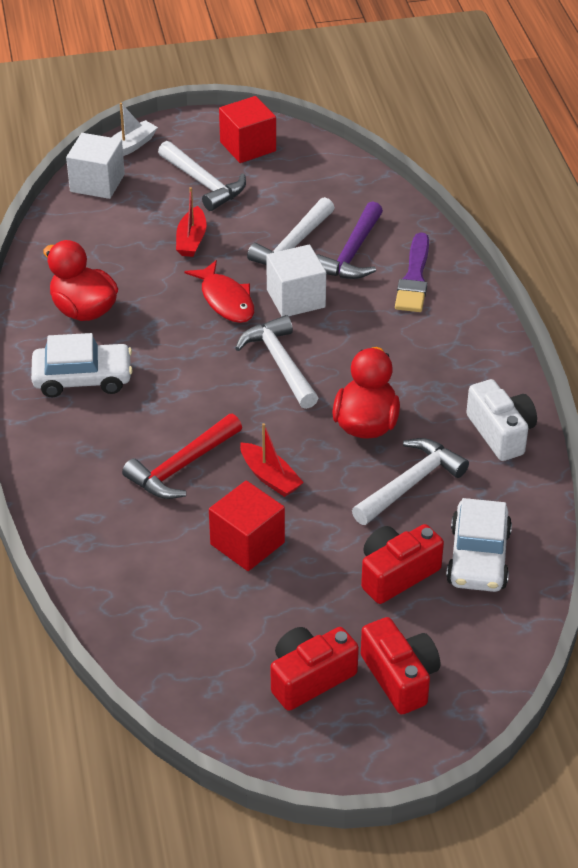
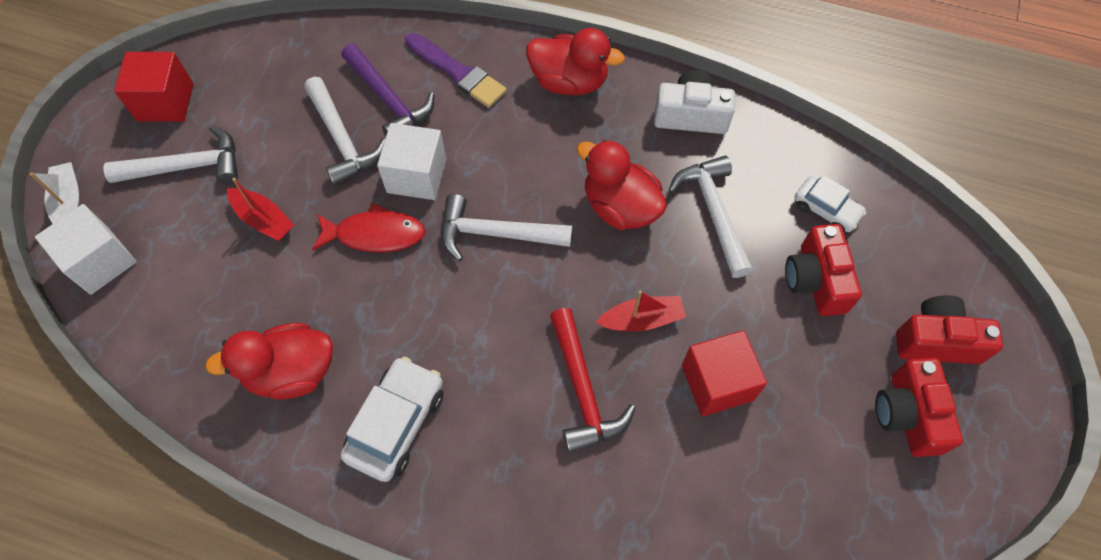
camera: 60 degrees left, 20 degrees up
(466, 345) = (569, 82): none -> red duck
(478, 557) = (826, 209): white car -> white car, size x0.64

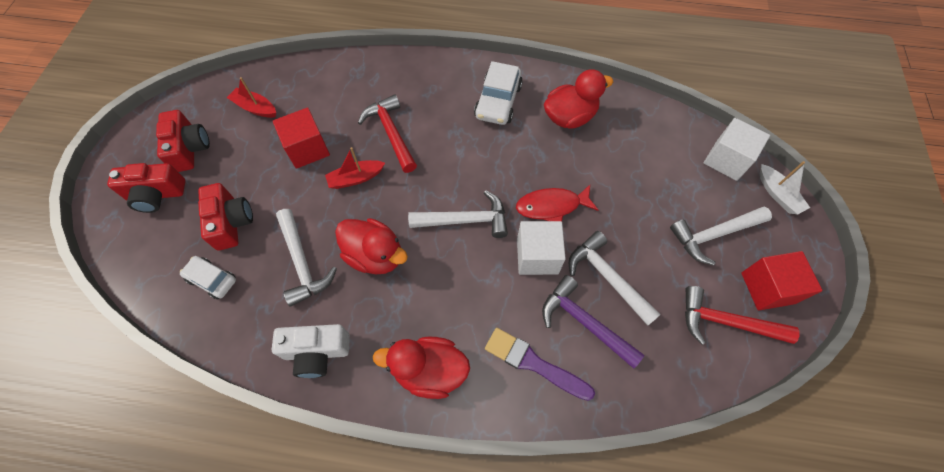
camera: 170 degrees right, 0 degrees up
(235, 78) = (726, 322): none -> red hammer
(263, 220) = (635, 204): red boat -> red boat (255, 108)

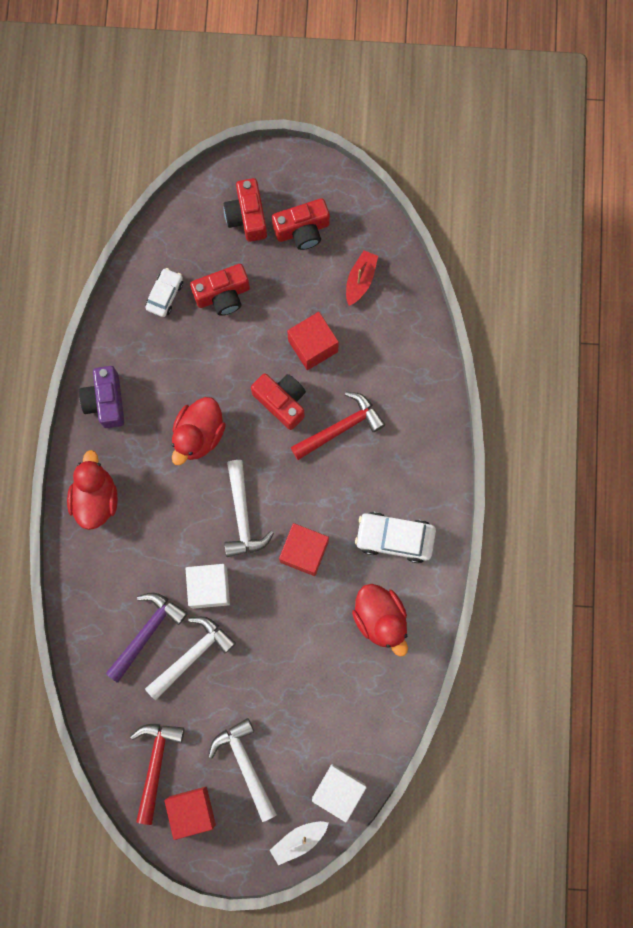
camera: 85 degrees right, 15 degrees up
(302, 263) = (187, 370): white hammer -> none
(317, 352) = (106, 401): white camera -> purple camera
(356, 178) = (281, 401): red boat -> red camera
(505, 170) = (304, 552): none -> red cube
(533, 363) = (107, 587): purple brush -> none
(552, 206) = (265, 601): red fish -> none

